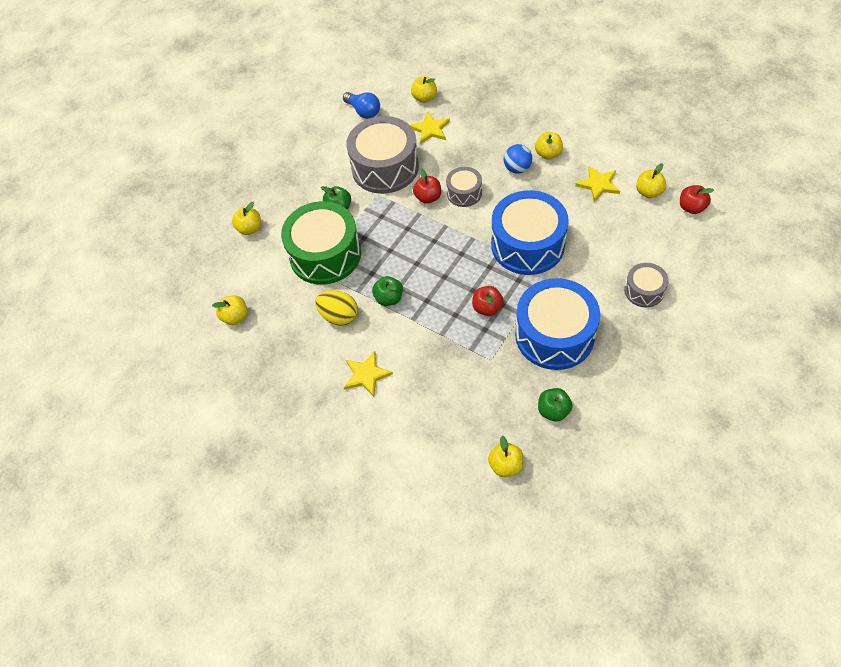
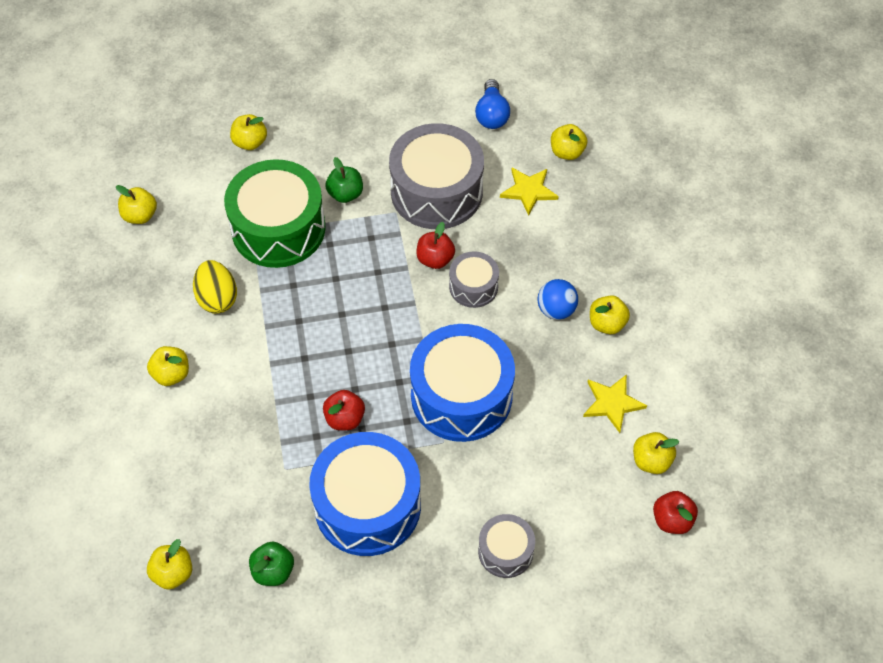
camera: 40 degrees right, 0 degrees up
(366, 375) = (171, 374): yellow star -> yellow apple
(389, 298) = (276, 323): green apple -> none

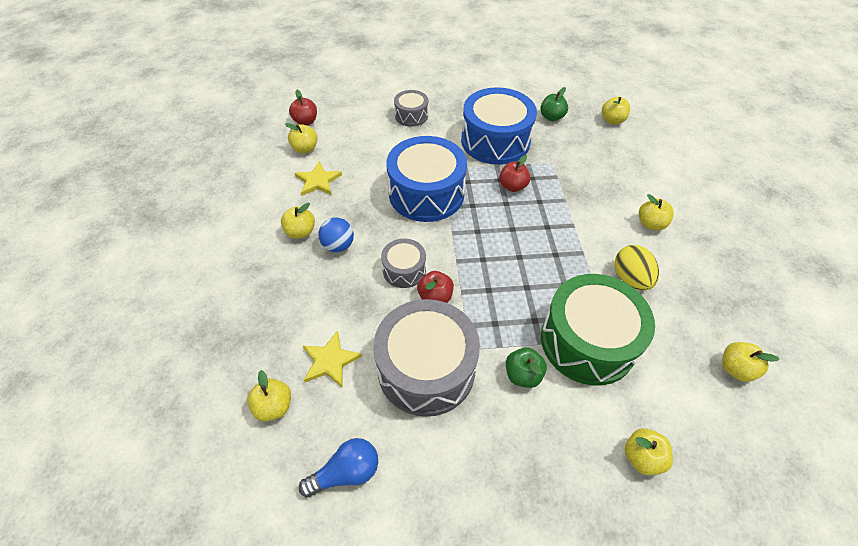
camera: 175 degrees left, 5 degrees down
(492, 114) = (346, 473): blue light bulb -> blue light bulb turned 60 degrees clockwise

